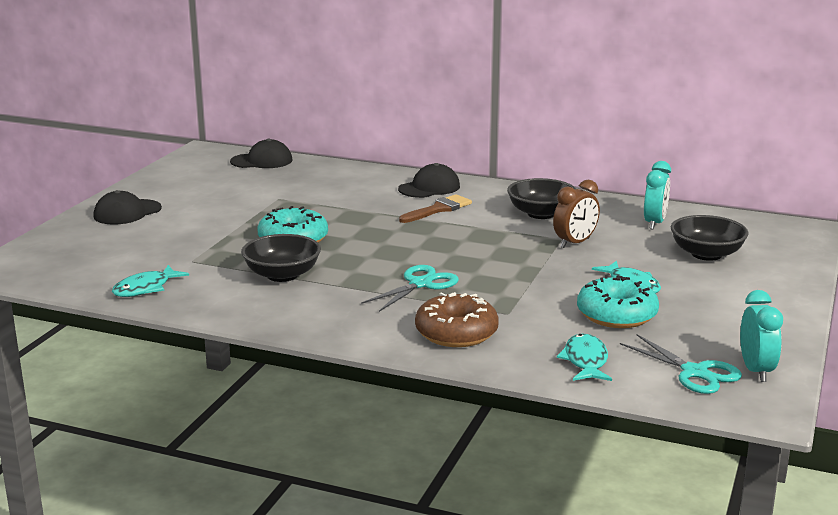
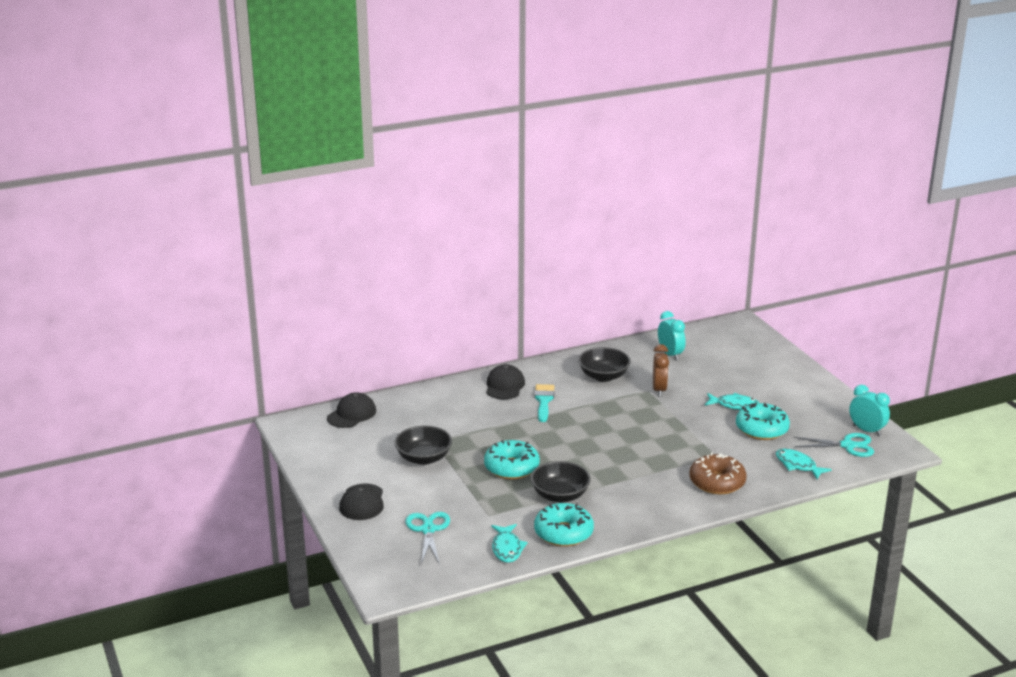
camera: 45 degrees left, 5 degrees up
(216, 301) = (563, 533): none -> turquoise donut
(420, 284) = (641, 461): turquoise scissors -> turquoise scissors (428, 530)
(438, 209) = (544, 401): brown brush -> turquoise brush
(706, 254) = (730, 365): black bowl -> black bowl (423, 458)

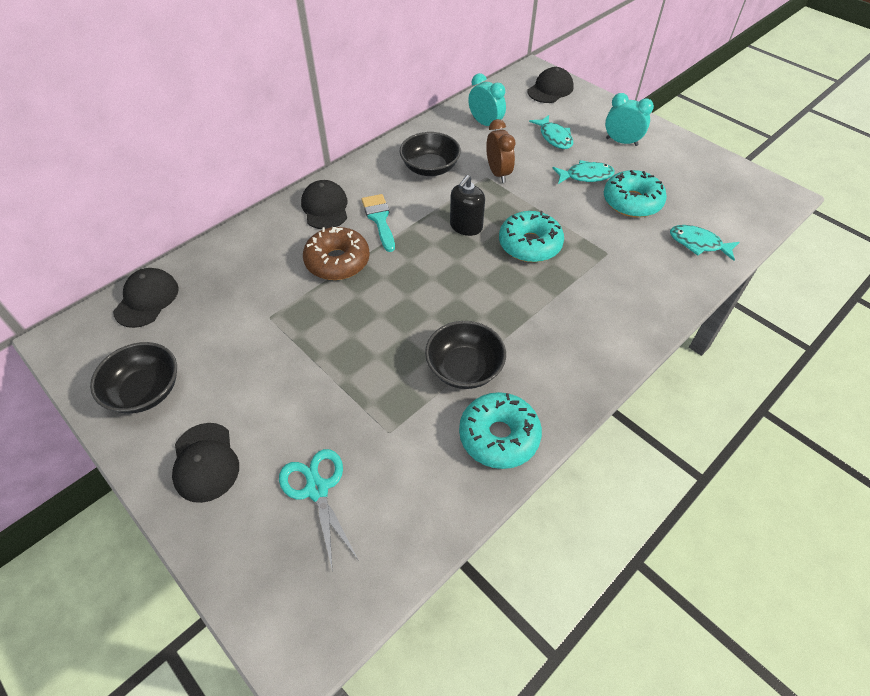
camera: 20 degrees left, 25 degrees up
(423, 458) = (266, 351): black bowl -> black bowl (145, 391)
(507, 548) = (438, 491): turquoise fish -> turquoise fish (554, 137)
(511, 467) = (384, 336): turquoise donut -> turquoise donut (529, 244)
(610, 418) = (466, 226): none -> black soap dispenser
(717, 482) = (631, 293): brown donut -> brown donut (337, 261)
(747, 340) = (550, 89): none -> black cap
(848, 445) = (728, 203): turquoise scissors -> none
(866, 430) = (732, 178): turquoise clock -> turquoise clock (621, 142)

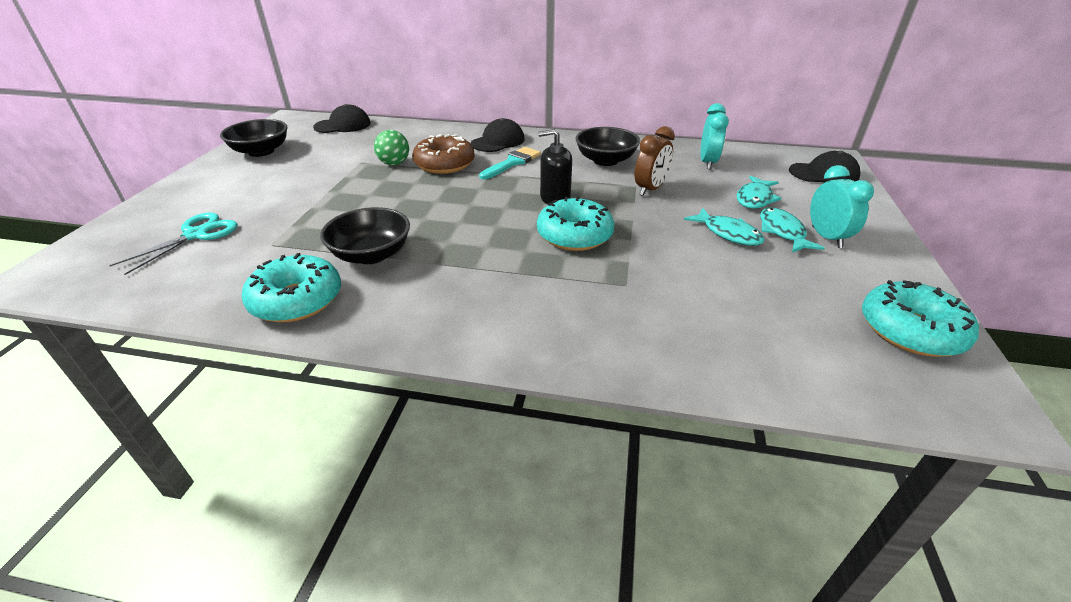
camera: 55 degrees right, 15 degrees down
(205, 462) = (207, 188): black cap -> none
(299, 294) = (394, 163): none -> green ball
(632, 202) = (736, 275): turquoise donut -> turquoise donut (910, 330)
(698, 244) = (742, 350): turquoise fish -> turquoise fish (782, 232)

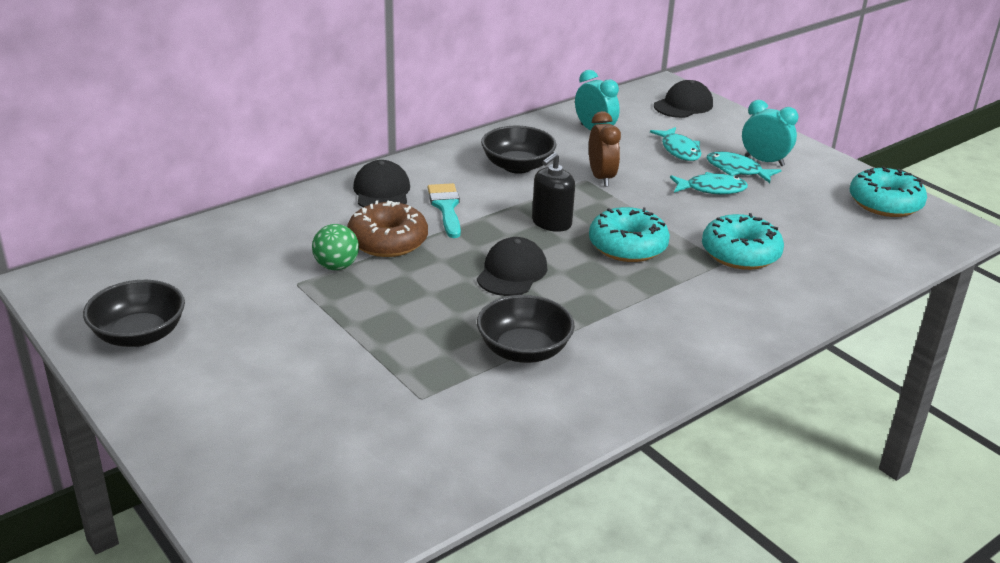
camera: 50 degrees left, 5 degrees down
(196, 235) = (326, 439): turquoise scissors -> none
(297, 300) = (554, 414): turquoise donut -> turquoise donut (740, 253)
(343, 125) = (154, 255): black cap -> black cap (512, 272)

